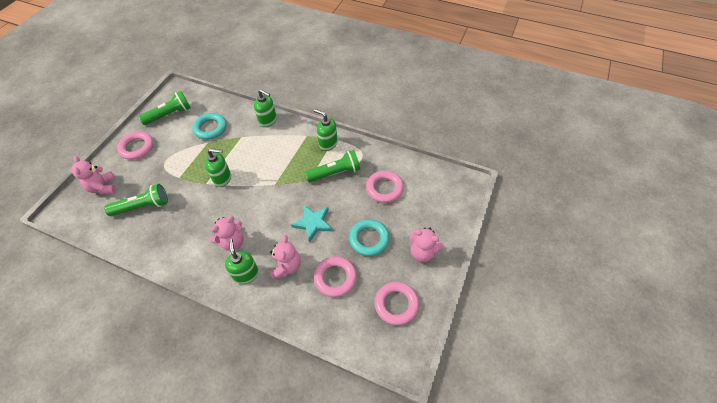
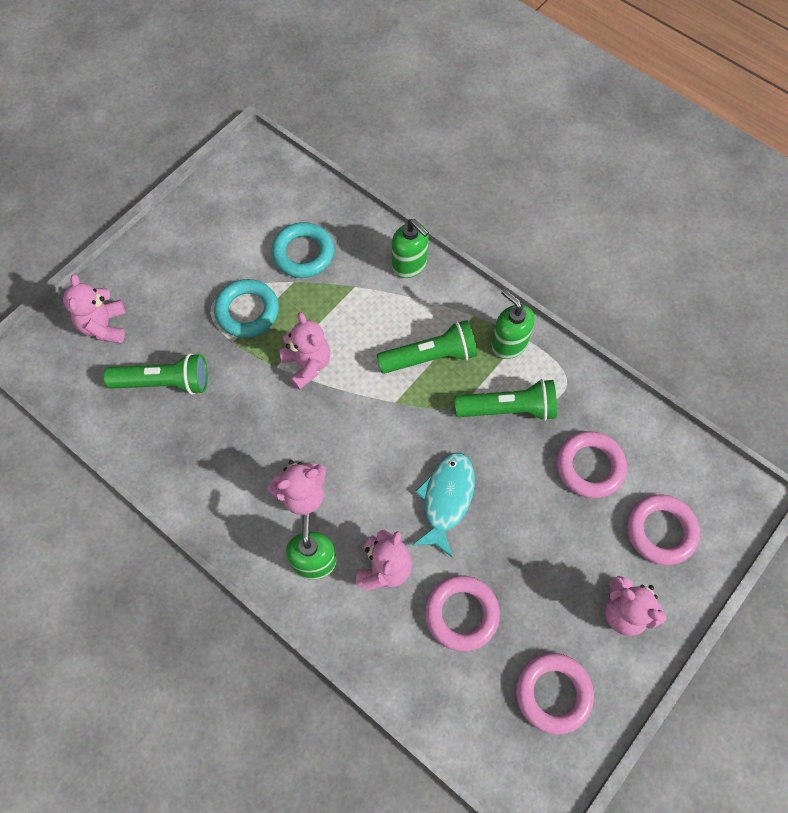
camera: 15 degrees right, 10 degrees up
(137, 147) = (170, 260): pink ring -> pink ring (660, 531)
(169, 114) = (236, 204): green flashlight -> green flashlight (430, 357)
(222, 178) = (307, 364): green soap dispenser -> pink teddy bear
(313, 223) = (446, 499): turquoise star -> turquoise fish
(369, 239) = (537, 559): turquoise ring -> turquoise ring (247, 311)

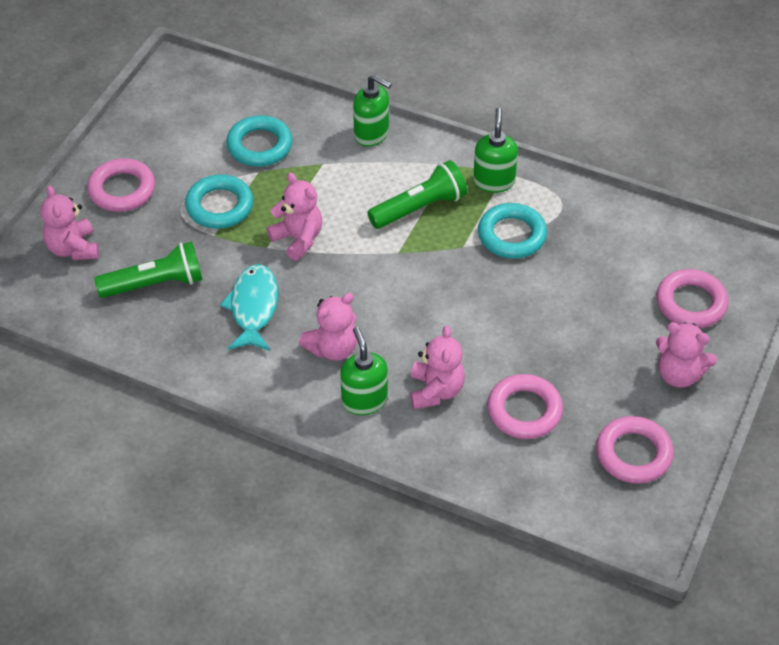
camera: 15 degrees left, 15 degrees down
(446, 499) = (477, 321): turquoise fish -> turquoise fish (253, 308)
(508, 409) = (512, 235): green flashlight -> turquoise ring
(509, 343) = (494, 181): green soap dispenser -> green soap dispenser turned 60 degrees clockwise
(589, 466) = (606, 266): pink ring -> pink ring (122, 190)

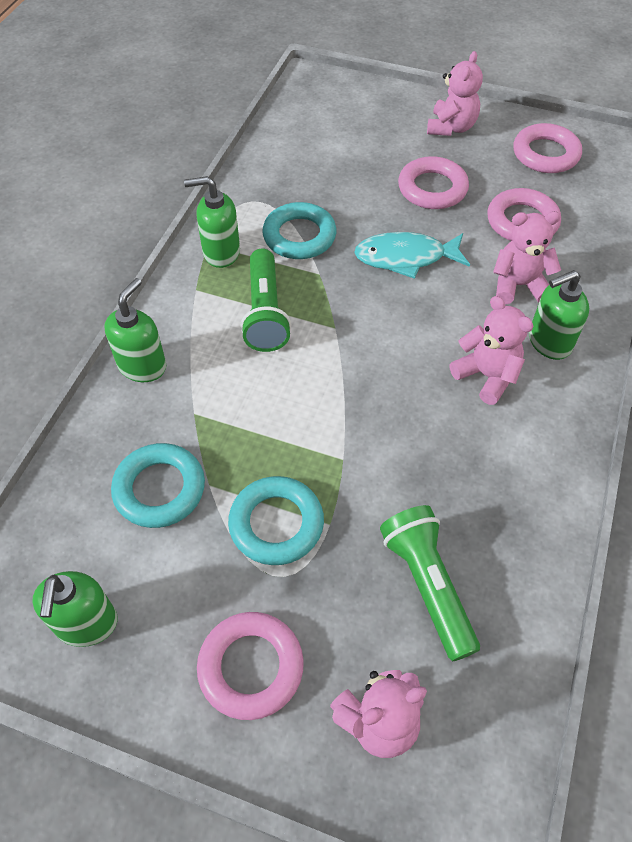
camera: 95 degrees left, 5 degrees up
(169, 114) = (86, 624): none -> green soap dispenser
(253, 308) = (444, 461): turquoise fish -> turquoise fish (405, 258)
(298, 239) = (326, 426): pink teddy bear -> none
(419, 208) = (265, 312): green flashlight -> green flashlight turned 150 degrees counterclockwise
(691, 303) = (369, 119): pink ring -> pink ring (432, 188)

